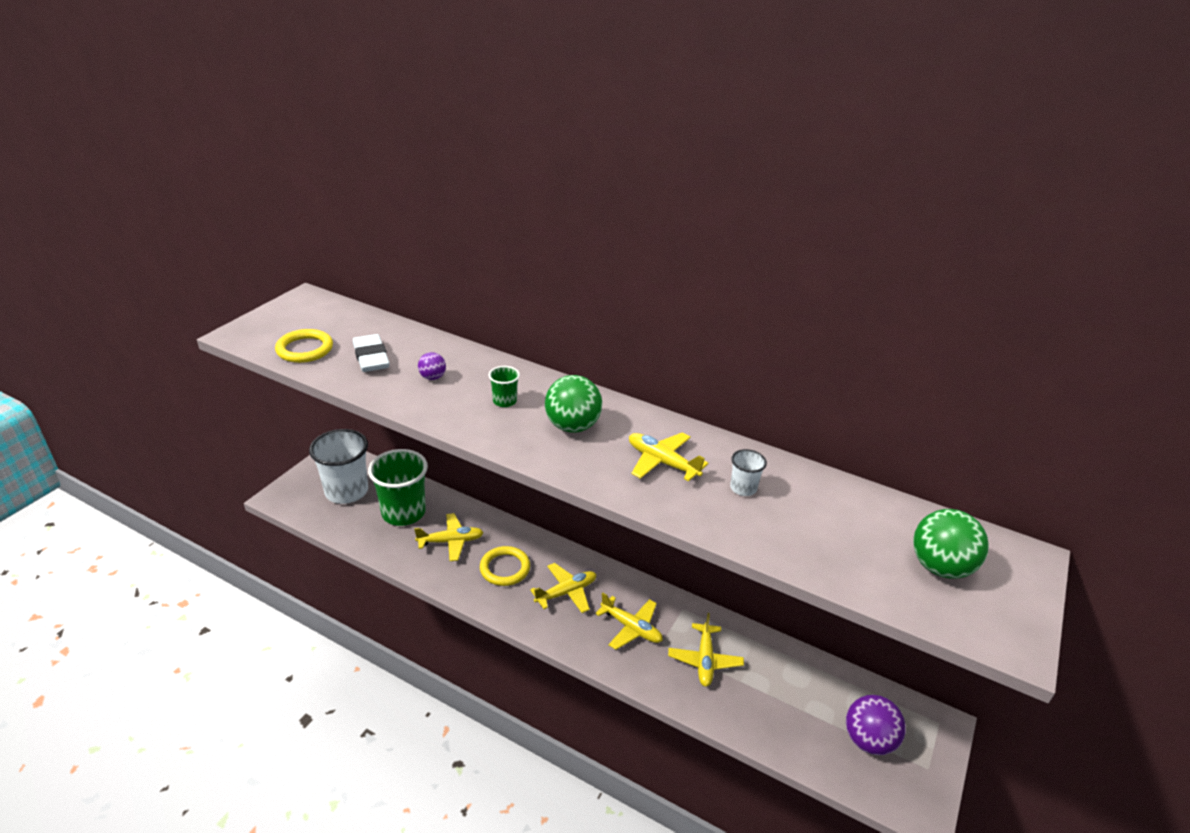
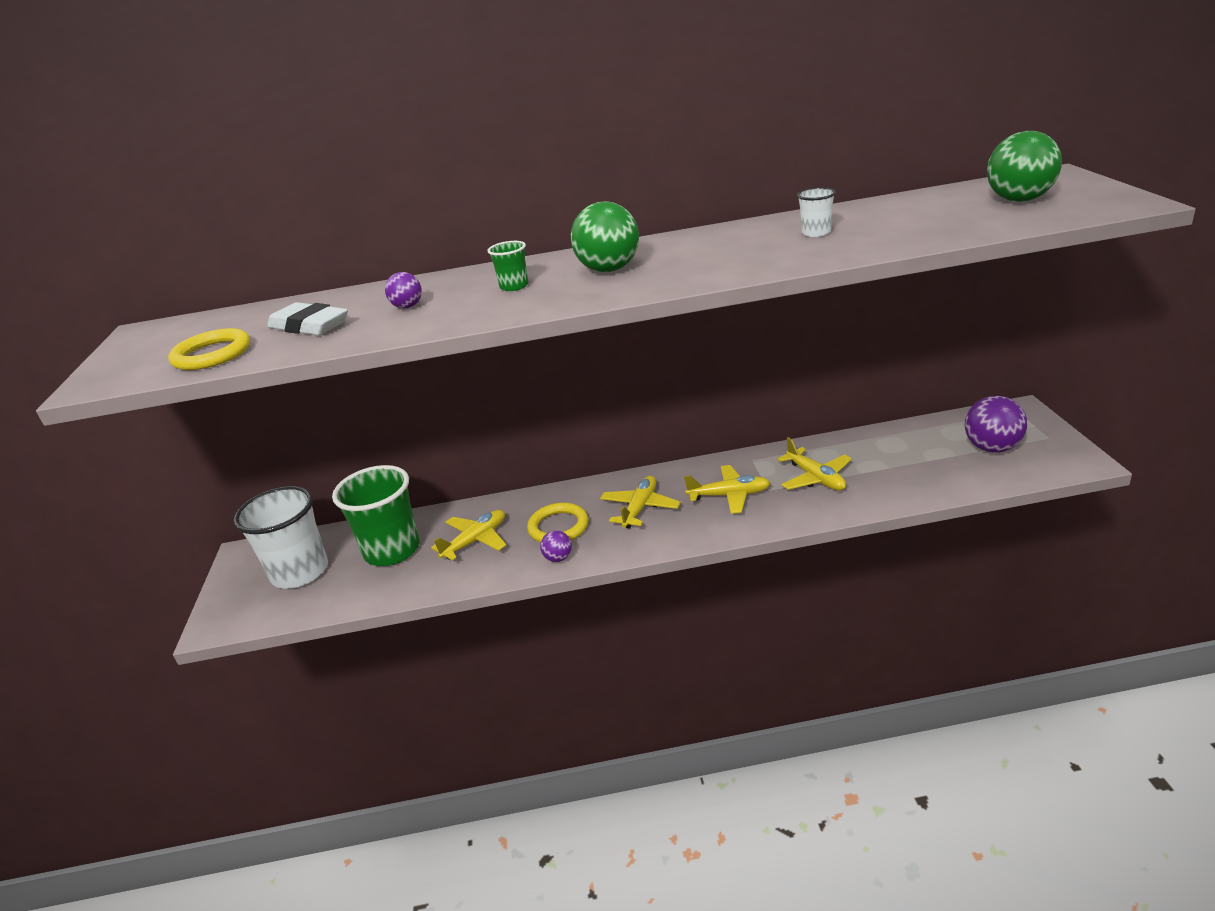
camera: 30 degrees left, 5 degrees down
(478, 593) = (558, 558): none -> purple ball
(662, 462) = (726, 250): yellow plane -> none

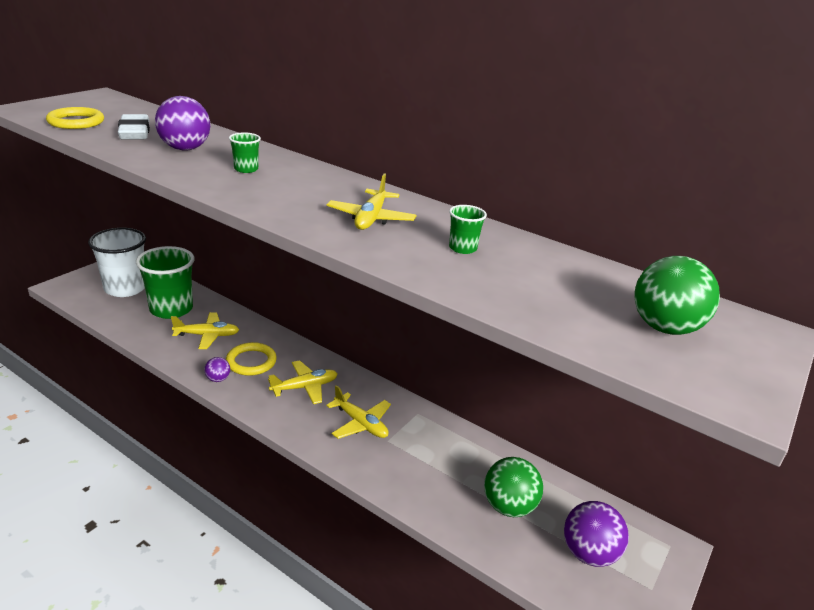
camera: 35 degrees right, 0 degrees up
(407, 307) = (185, 149): purple ball -> purple ball, size x1.93
(609, 270) = (304, 191): green ball -> green ball (508, 506)
(816, 233) = (462, 248): white cup -> green cup
(816, 478) = (428, 459): yellow plane -> yellow plane (371, 218)

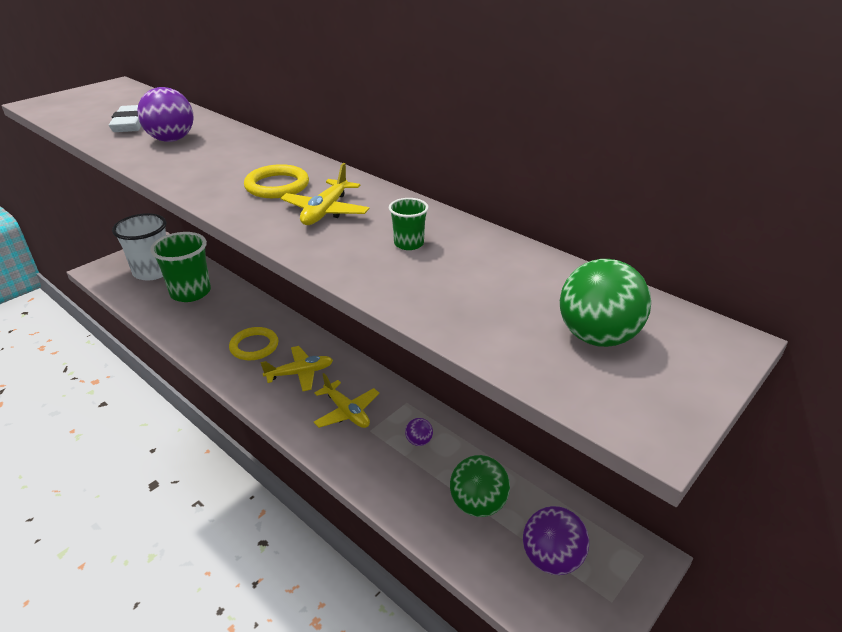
camera: 10 degrees right, 5 degrees up
(76, 122) = (80, 115): yellow ring -> yellow ring (277, 186)
(207, 335) = (218, 319): yellow plane -> none
(218, 379) = (219, 363): purple ball -> purple ball (419, 441)
(246, 169) = (222, 160): green cup -> none

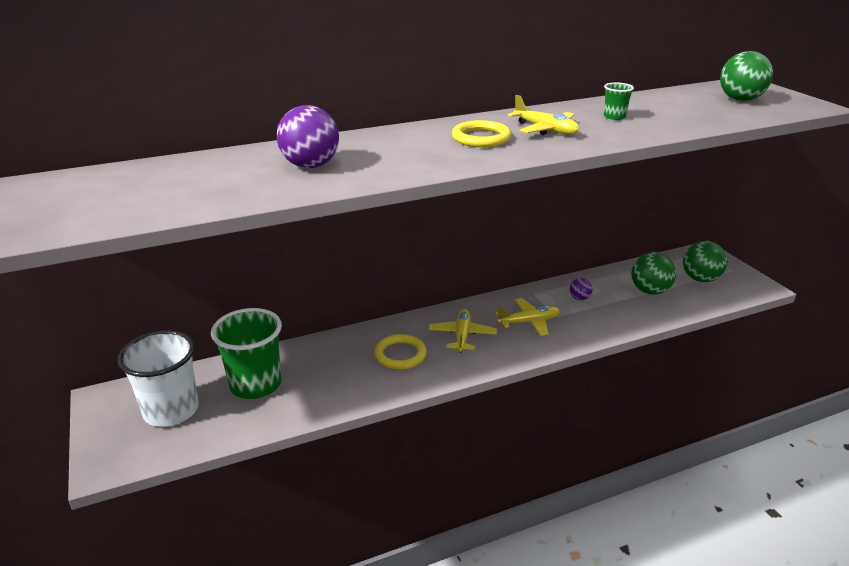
camera: 65 degrees left, 5 degrees down
(131, 123) = (224, 181): white eraser -> none
(551, 558) = (700, 279): purple ball -> green ball

